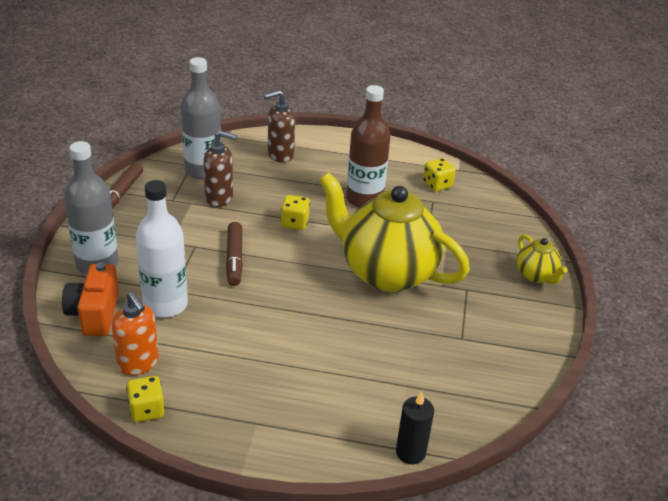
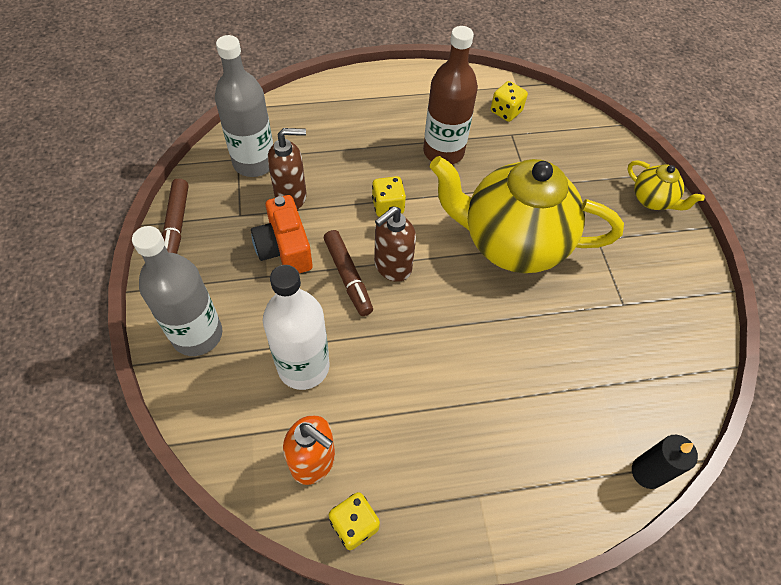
camera: 20 degrees left, 20 degrees up
(94, 314) = (229, 409): orange camera -> orange camera (284, 249)
(280, 155) = (328, 117): brown soap dispenser -> brown soap dispenser (392, 267)

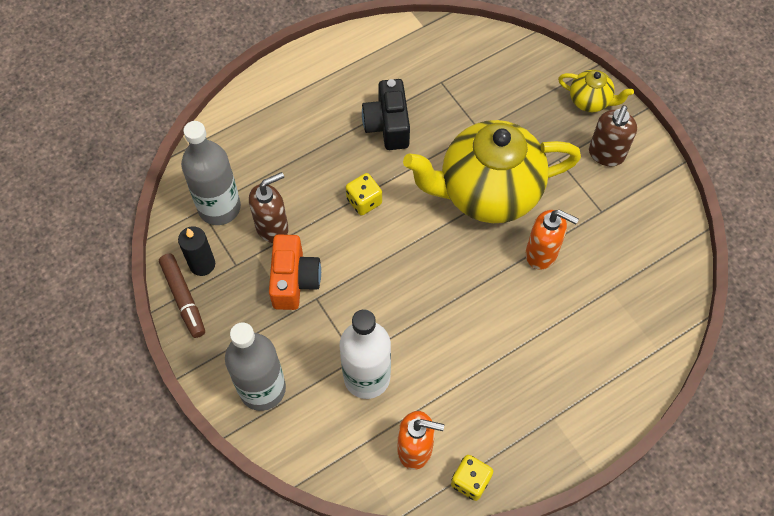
camera: 20 degrees left, 5 degrees up
(284, 249) = (294, 280): orange camera -> orange camera turned 135 degrees counterclockwise
(348, 276) = (362, 282): brown marker -> none
(392, 267) = (396, 258): brown soap dispenser -> brown soap dispenser (606, 154)
(443, 152) = (387, 125): brown bottle -> black camera
(506, 111) = (425, 59): yellow dice -> none
(542, 320) = (542, 253): none -> orange soap dispenser
(647, 472) = (670, 345): black candle -> black candle (202, 264)

